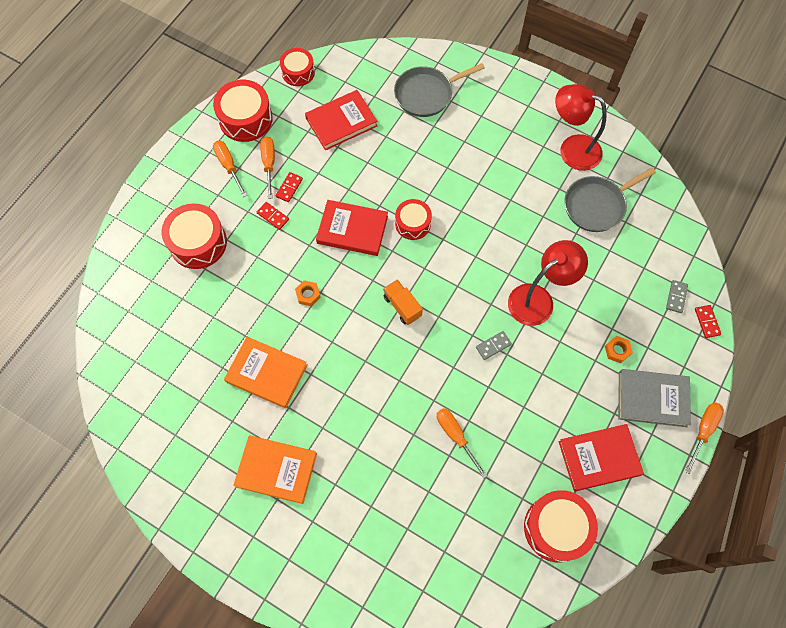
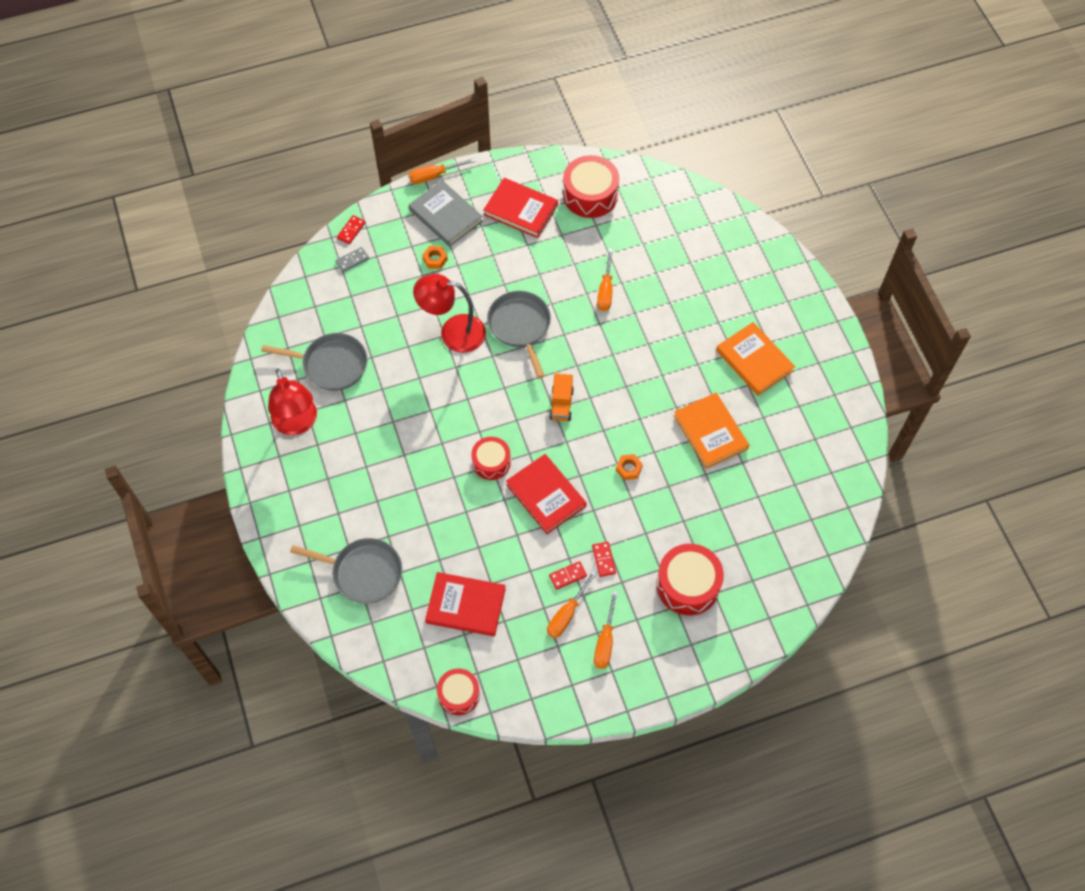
camera: 140 degrees left, 5 degrees down
(245, 119) = (551, 681): red drum -> none
(493, 346) = (520, 326): grey domino -> grey pan

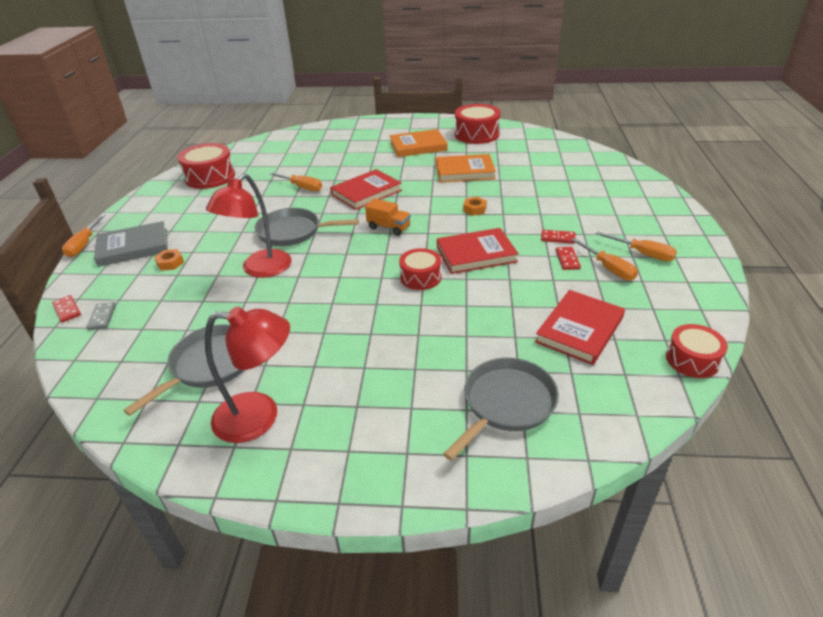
camera: 65 degrees left, 25 degrees down
(520, 210) = (181, 209): red book -> red book (366, 192)
(688, 585) = (597, 205): red drum -> red drum (476, 134)

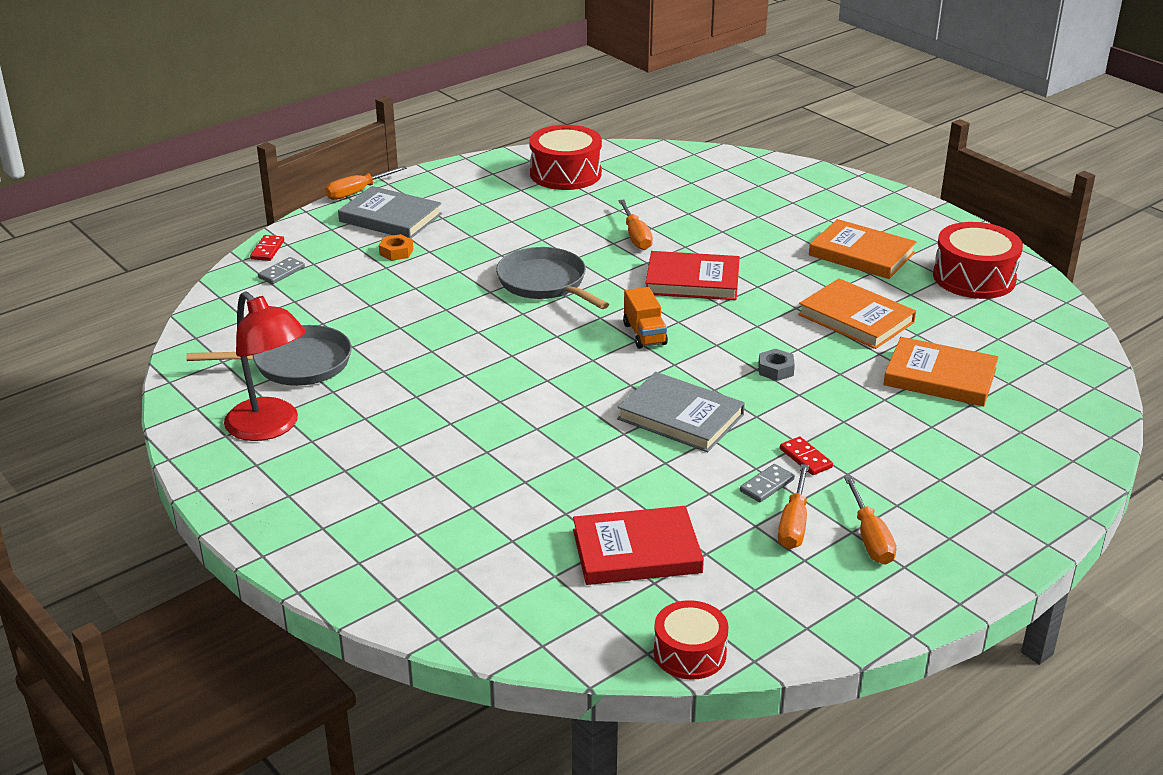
camera: 45 degrees right, 5 degrees down
(260, 270) = (456, 304): red lamp -> none
(420, 277) = (582, 403): red drum -> none
(474, 209) = (775, 370): orange nut -> grey nut
(476, 254) = (680, 417): red book -> grey book
(506, 404) = (454, 554): grey pan -> none
(538, 176) = (940, 377): none -> orange book
(567, 260) = (767, 485): red domino -> grey domino

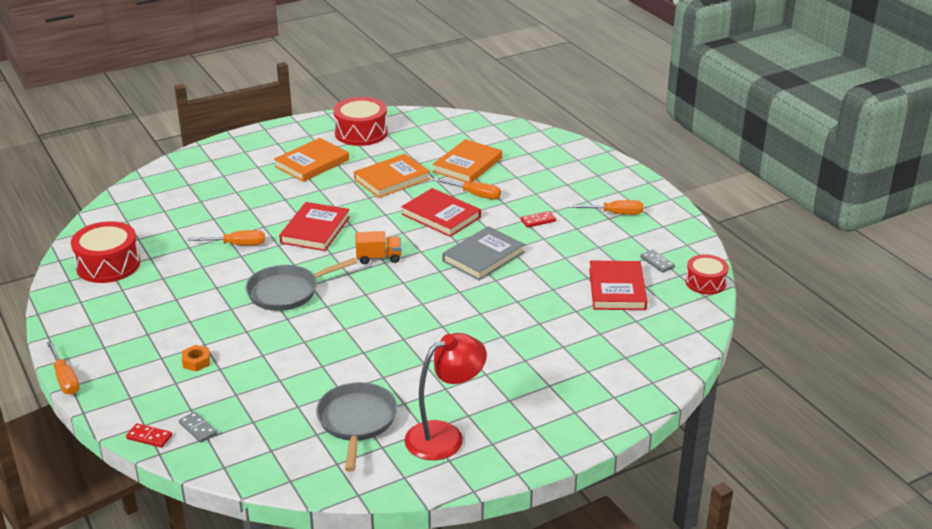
camera: 80 degrees left, 0 degrees up
(390, 218) = (130, 362): grey book -> none
(767, 485) = (562, 237): grey domino -> grey domino (657, 262)
(775, 370) = (441, 216): grey nut -> red book
(794, 524) = (599, 234): orange screwdriver -> orange screwdriver (475, 195)

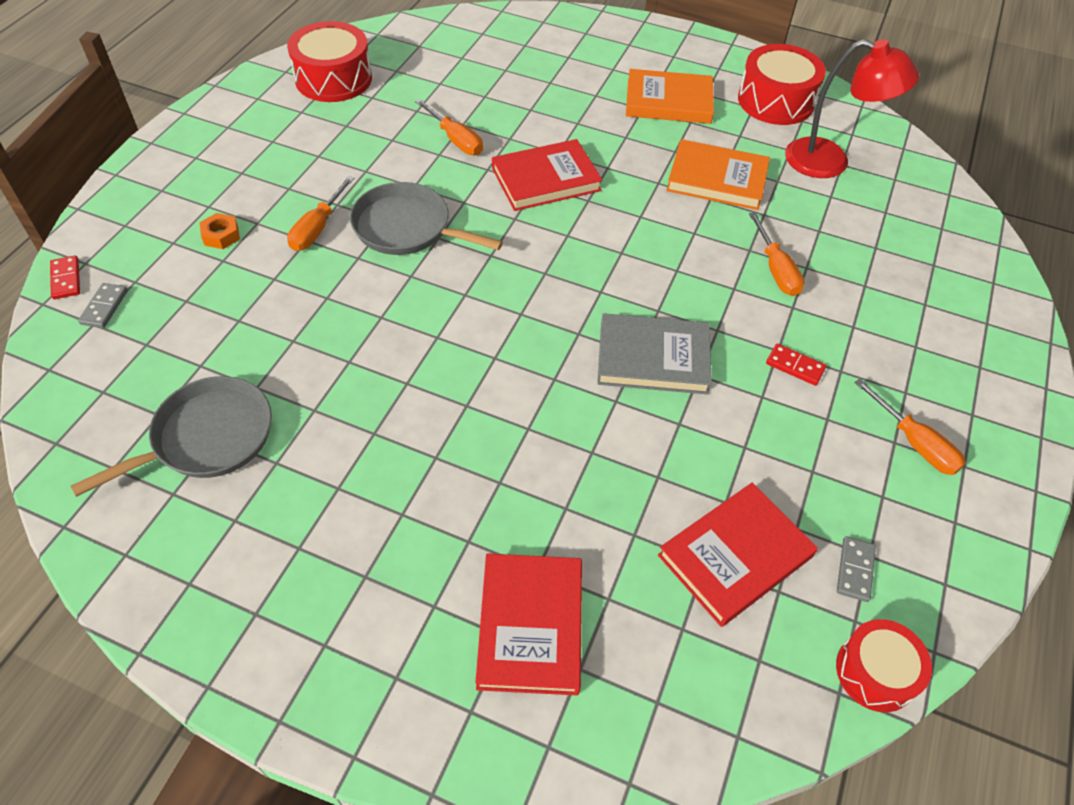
camera: 50 degrees right, 20 degrees up
(65, 379) = (123, 164): orange screwdriver -> orange screwdriver (317, 228)
(379, 258) = (548, 262): orange truck -> none
(441, 216) = (694, 265): red book -> red book (530, 625)
(445, 436) = (237, 548): red lamp -> red lamp (830, 162)
(467, 165) = (830, 224): orange book -> none

